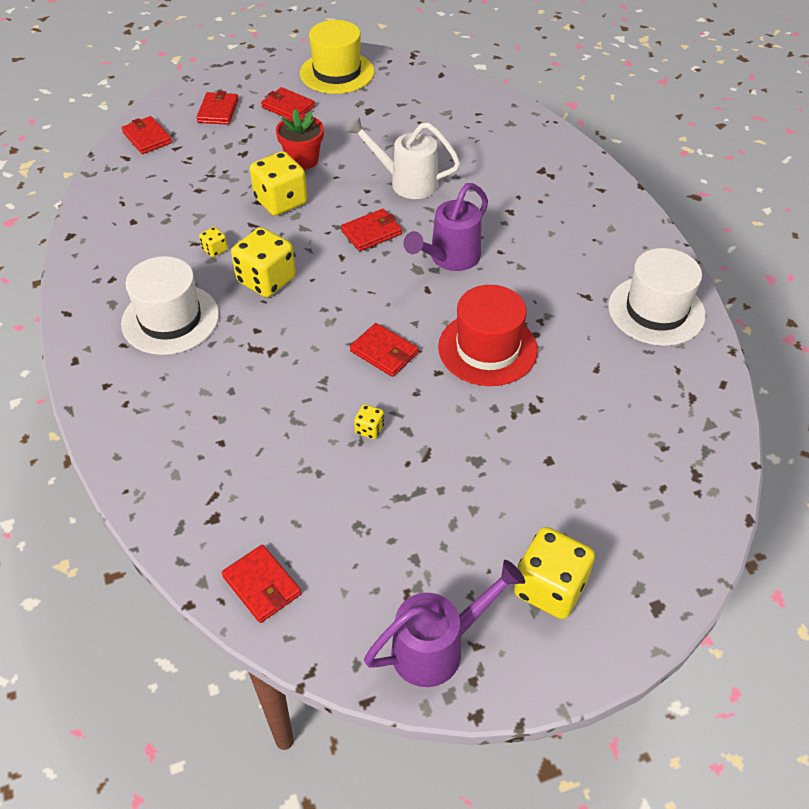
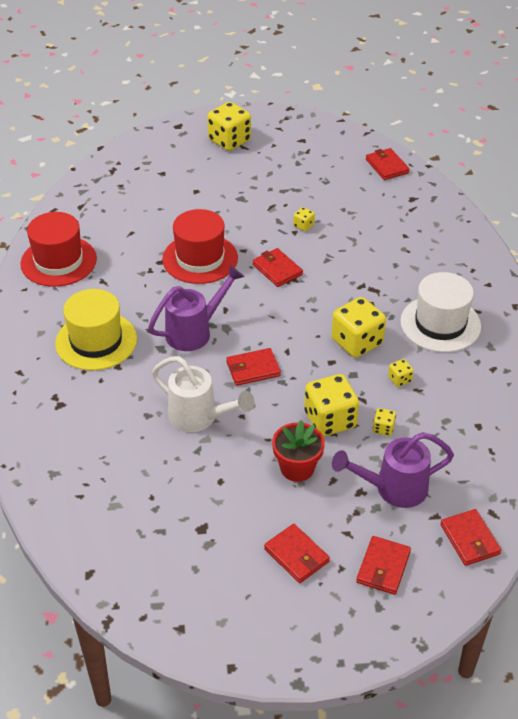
camera: 165 degrees left, 5 degrees down
(228, 203) = (383, 428): none -> yellow dice
(337, 73) = (219, 607): yellow hat -> yellow hat (96, 341)
(437, 647) = (299, 130): purple watering can -> purple watering can (393, 488)
(656, 310) = (58, 261): white hat -> red hat

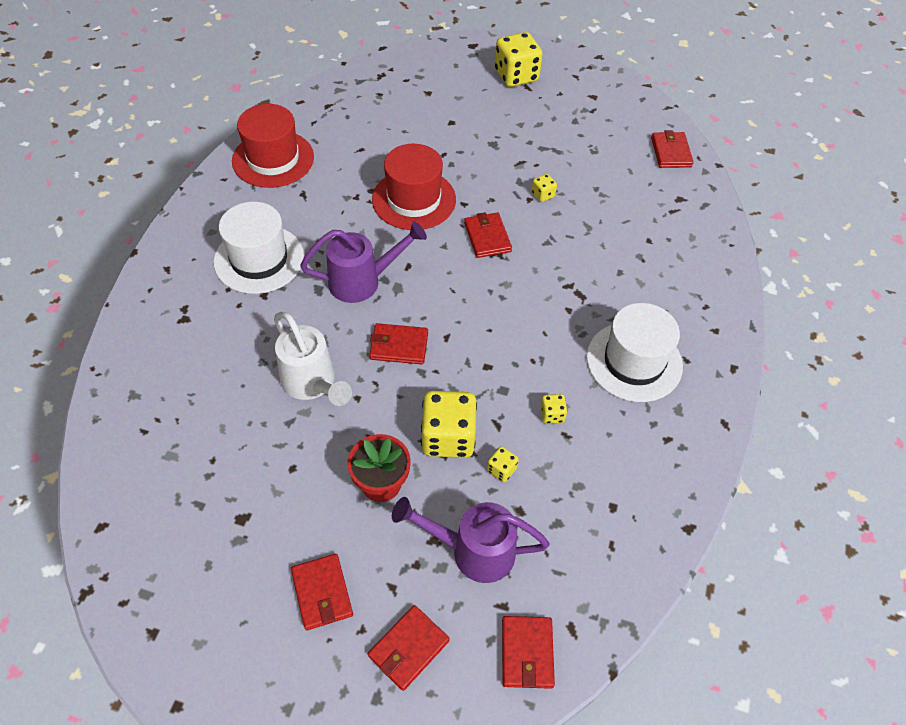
camera: 20 degrees right, 10 degrees up
(96, 341) = (259, 259): yellow hat -> white hat
(357, 342) = (528, 352): yellow dice -> none

